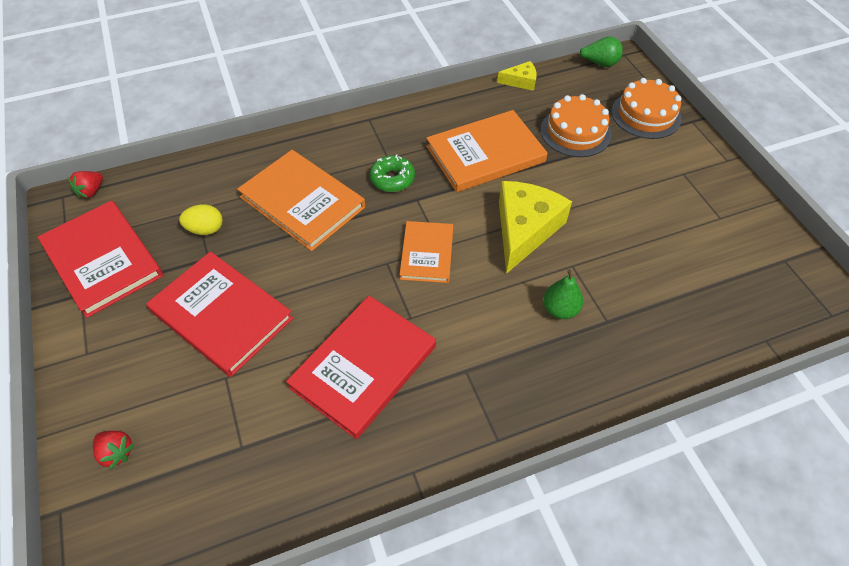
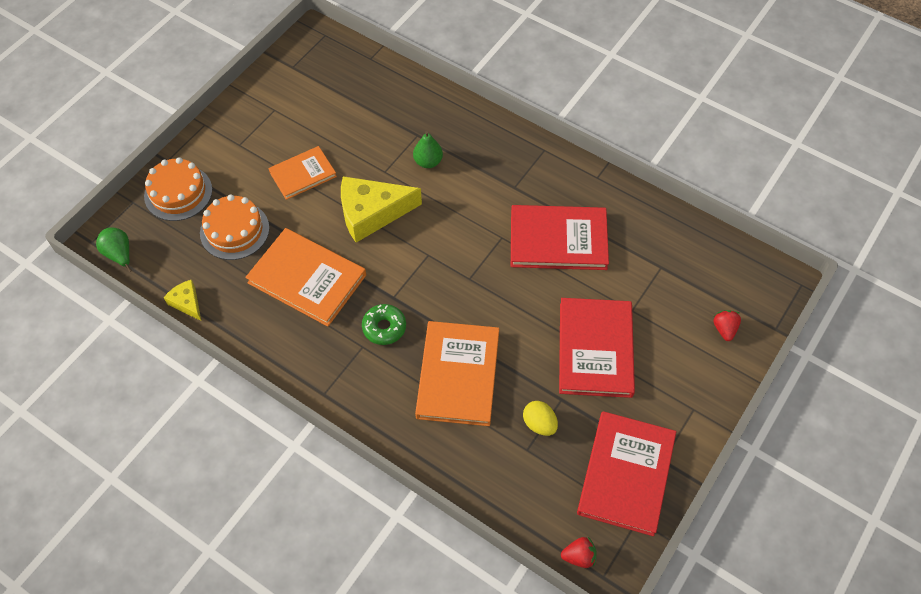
camera: 125 degrees left, 5 degrees up
(427, 253) = (441, 259): orange book -> orange book (303, 174)

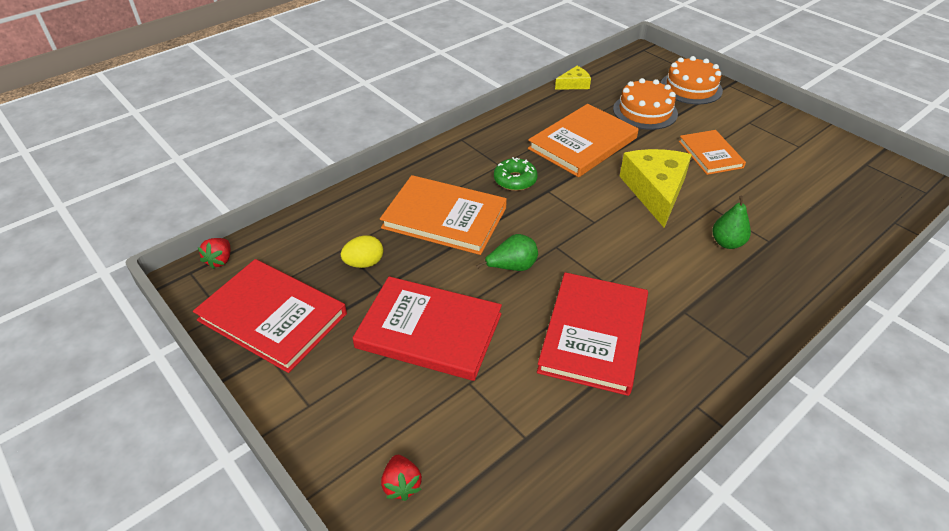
camera: 105 degrees right, 15 degrees down
(119, 255) = (628, 60): green pear -> green pear (512, 267)
(724, 329) = (402, 485): red strawberry -> red strawberry turned 60 degrees clockwise

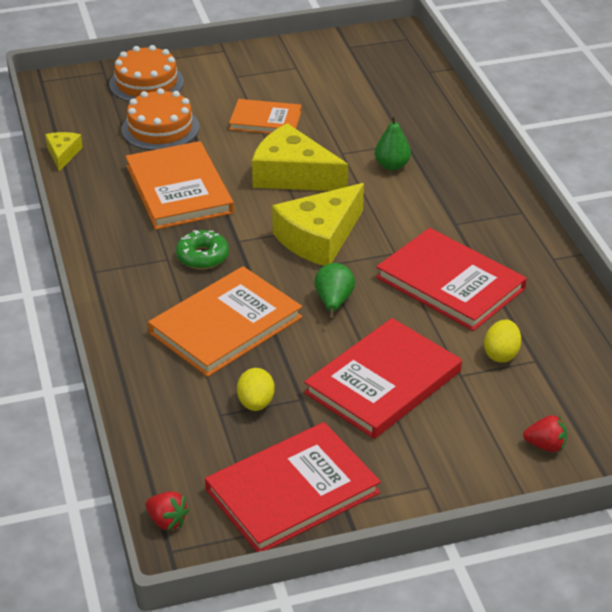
camera: 65 degrees left, 5 degrees down
(517, 406) = (501, 354): none -> yellow egg
(588, 232) = (319, 238): none -> yellow cheese

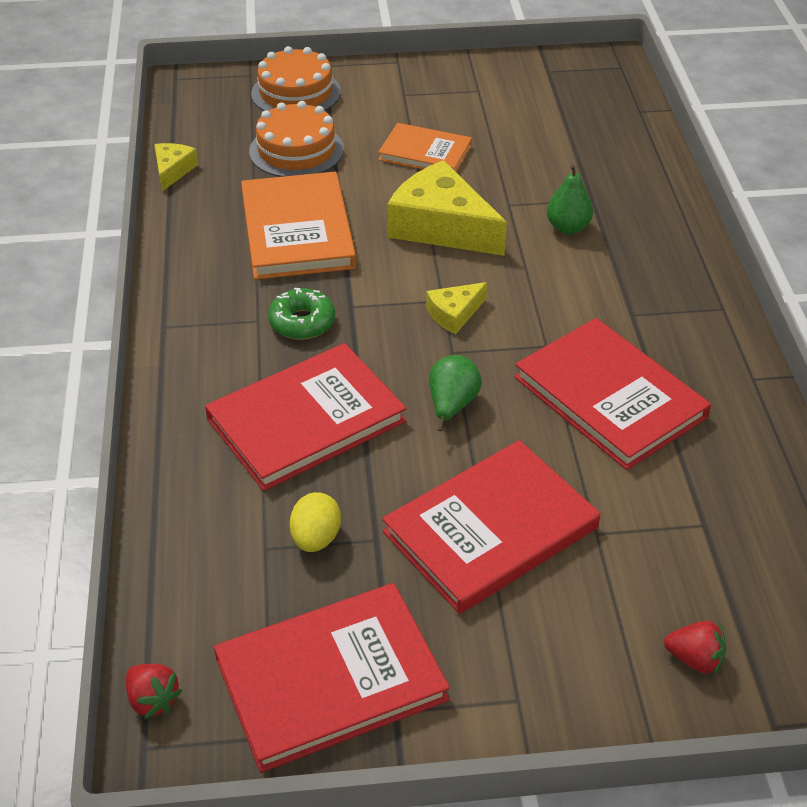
camera: 10 degrees right, 5 degrees up
(225, 325) = (306, 420): orange book -> red book
(319, 238) = (454, 314): yellow cheese -> yellow cheese, size x0.49
(501, 354) = (658, 509): yellow egg -> none

